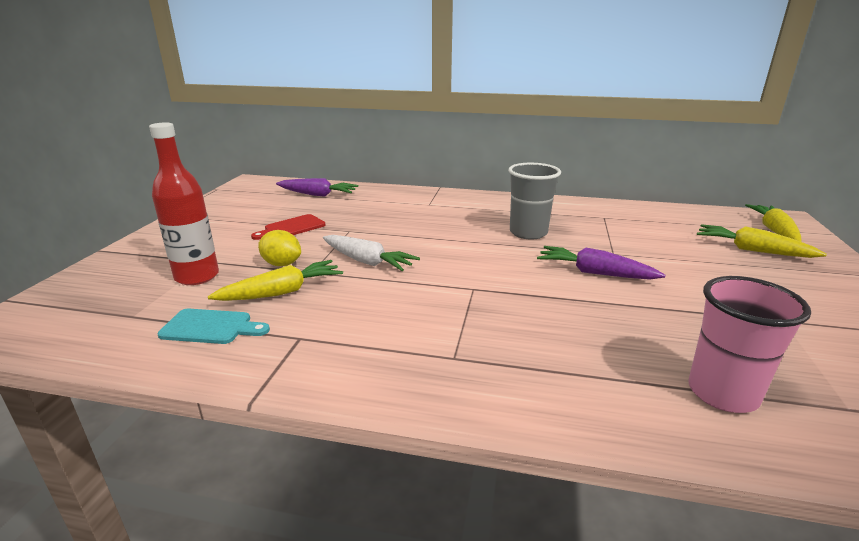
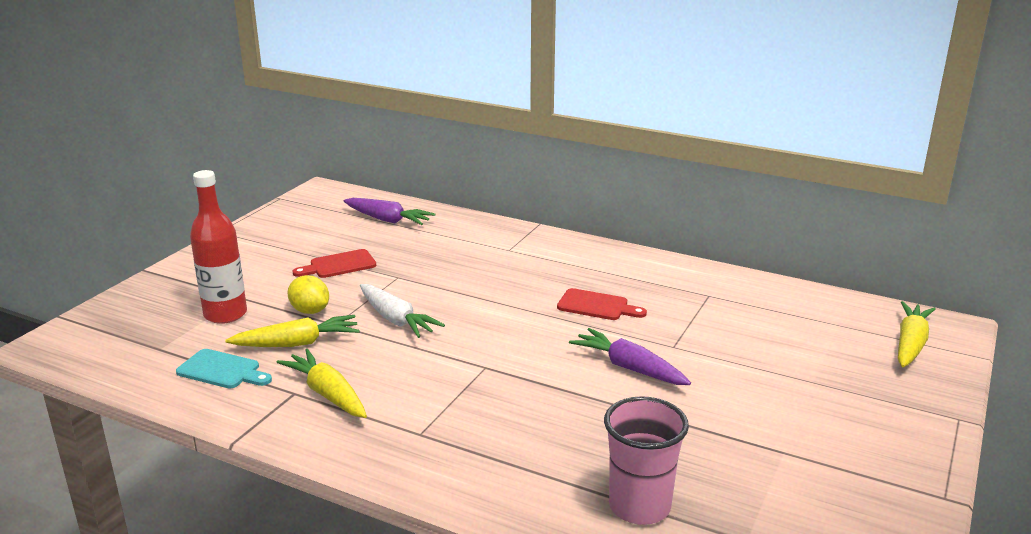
camera: 15 degrees right, 0 degrees up
(528, 233) = (596, 306): grey cup -> red cutting board
(751, 250) = (847, 365): yellow carrot -> yellow carrot (327, 393)

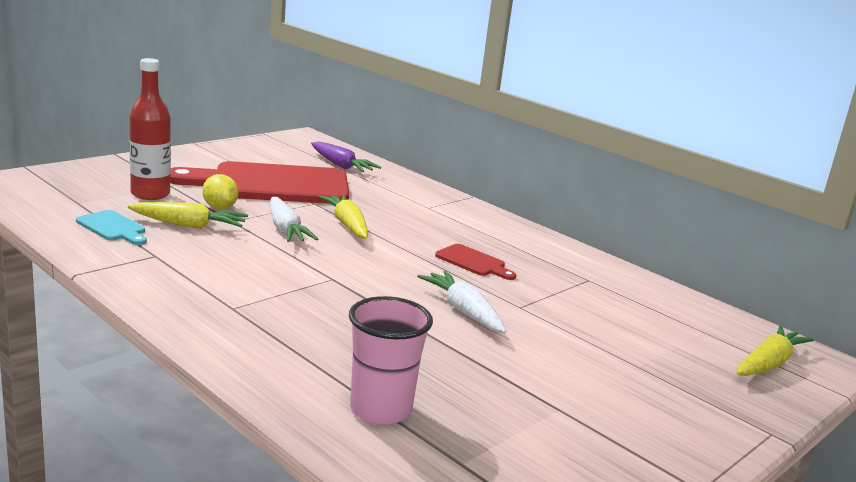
camera: 15 degrees right, 5 degrees down
(327, 393) = (181, 262): yellow carrot -> yellow carrot (347, 224)
(339, 265) = (272, 185): red cutting board -> red cutting board, size x2.42
(628, 367) = (463, 311): purple carrot -> white carrot

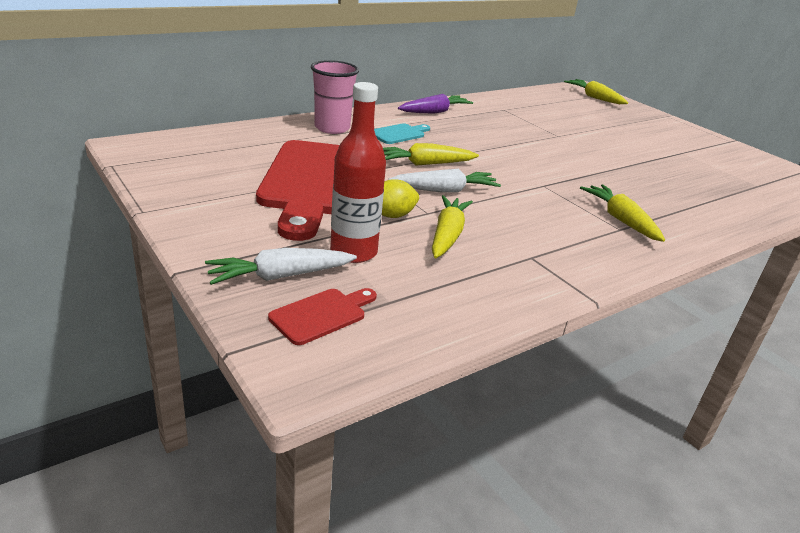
camera: 80 degrees left, 10 degrees up
(113, 227) = (467, 278): turquoise cutting board -> turquoise cutting board (399, 134)
(258, 311) = (620, 220): none -> yellow carrot
(341, 166) = (252, 143): purple carrot -> purple carrot (435, 112)
(380, 410) = (724, 197): pink cup -> pink cup (332, 128)
(463, 311) = (575, 152): white carrot -> white carrot (279, 276)
(473, 262) = (489, 134): red cutting board -> red cutting board (322, 315)

